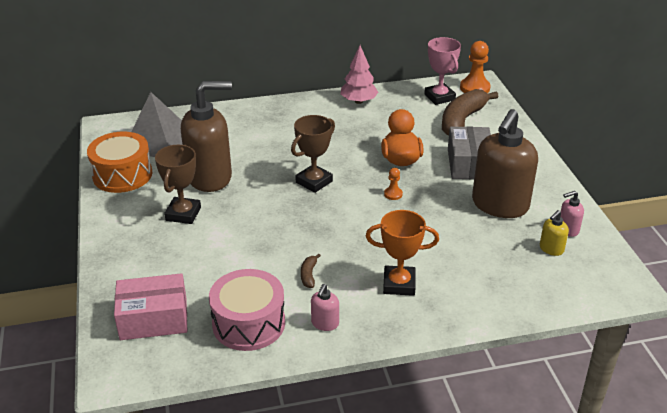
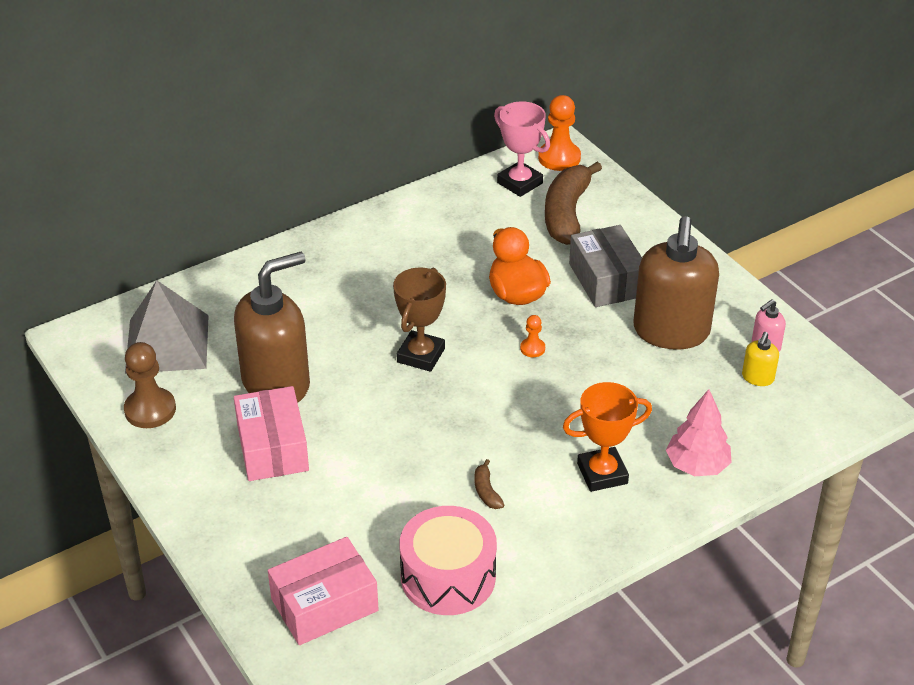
camera: 20 degrees left, 5 degrees up
(122, 175) = (150, 410): orange drum -> brown pawn
(183, 214) = (273, 447): brown trophy -> pink box
(325, 323) = (540, 550): pink soap dispenser -> none
(358, 101) = (414, 214): pink tree -> pink tree (697, 466)

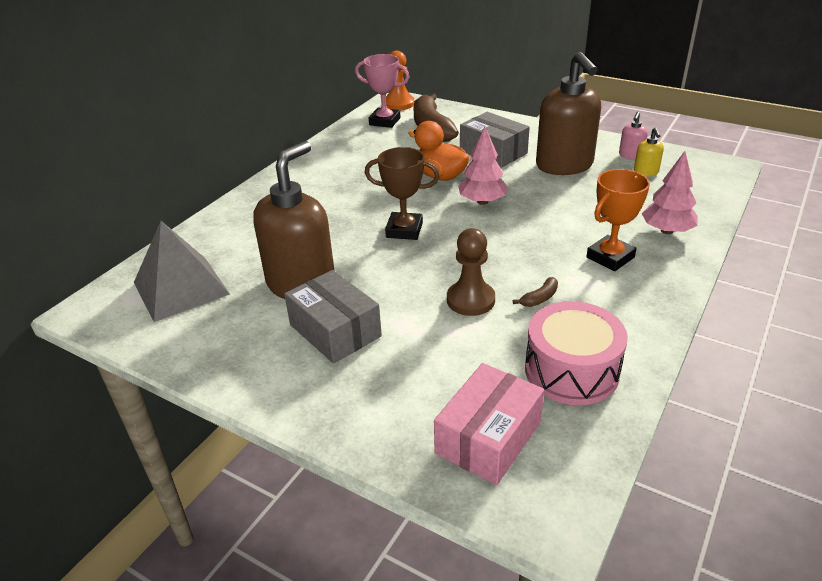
camera: 25 degrees left, 5 degrees down
(150, 410) = (198, 341): brown pawn -> brown pawn (470, 300)
(273, 447) = (335, 330): pink box -> grey box
(421, 355) = (404, 230): brown trophy -> brown trophy turned 75 degrees counterclockwise
(486, 491) = (539, 298): brown banana -> brown banana turned 90 degrees counterclockwise
(532, 348) = (482, 202): orange pawn -> pink tree

